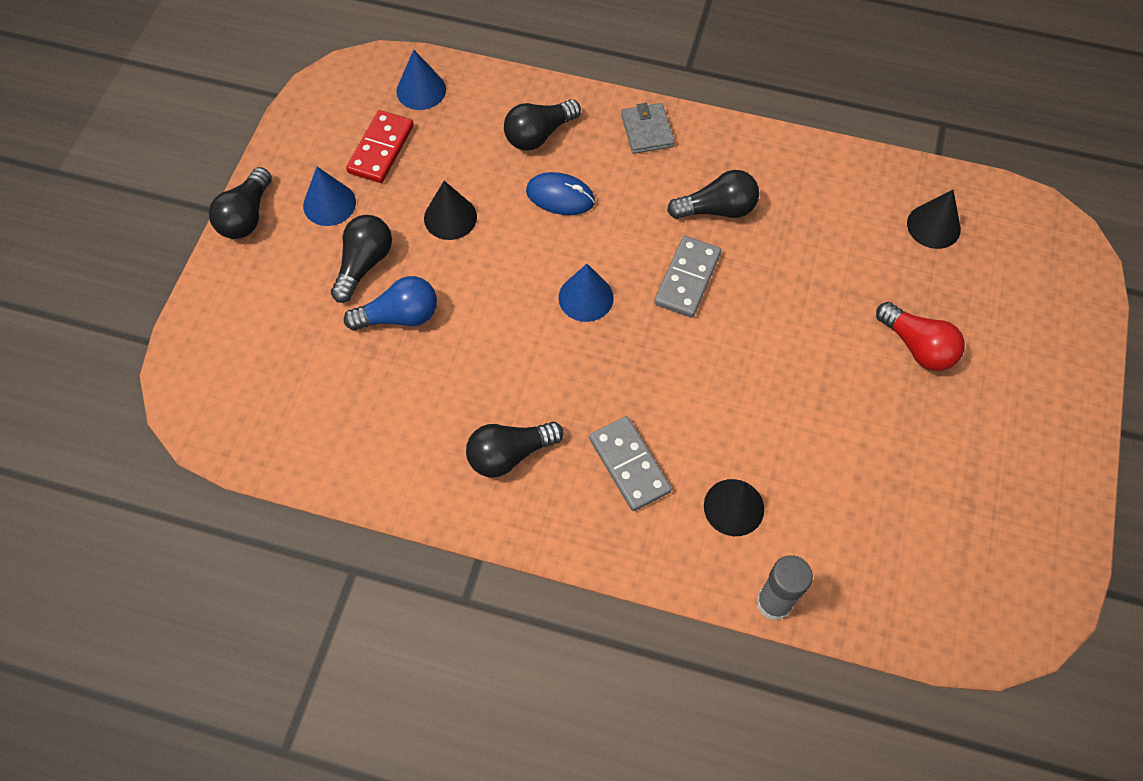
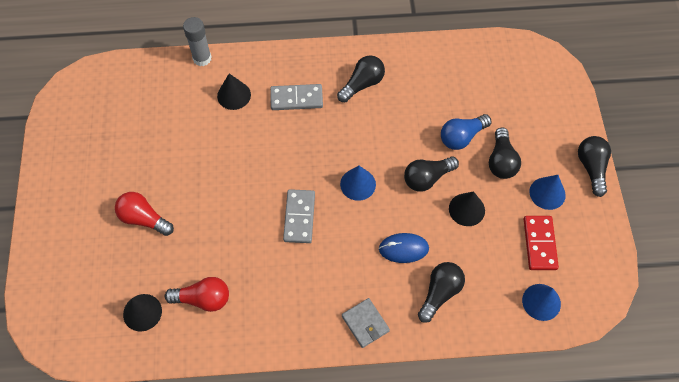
camera: 160 degrees right, 0 degrees up
(629, 465) = (296, 98): grey domino -> grey domino turned 45 degrees counterclockwise
(717, 209) = (295, 274): black light bulb -> black light bulb (427, 178)
(848, 217) = (203, 299): none -> red light bulb

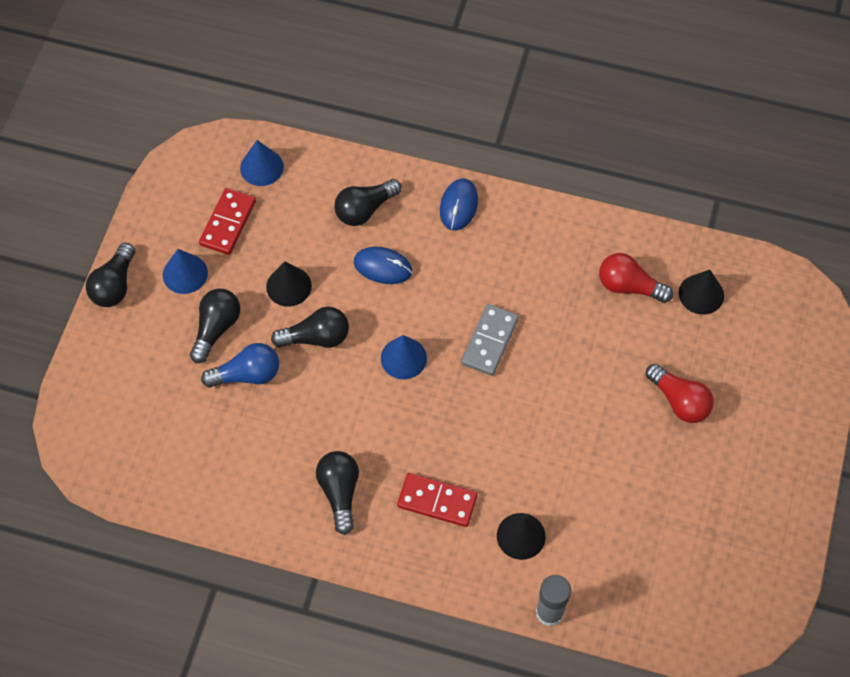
camera: 160 degrees left, 0 degrees up
(296, 98) = (437, 501): grey domino -> red domino
(362, 84) = (340, 492): black light bulb -> black light bulb turned 105 degrees clockwise
(365, 323) = (459, 206): grey wallet -> blue mouse

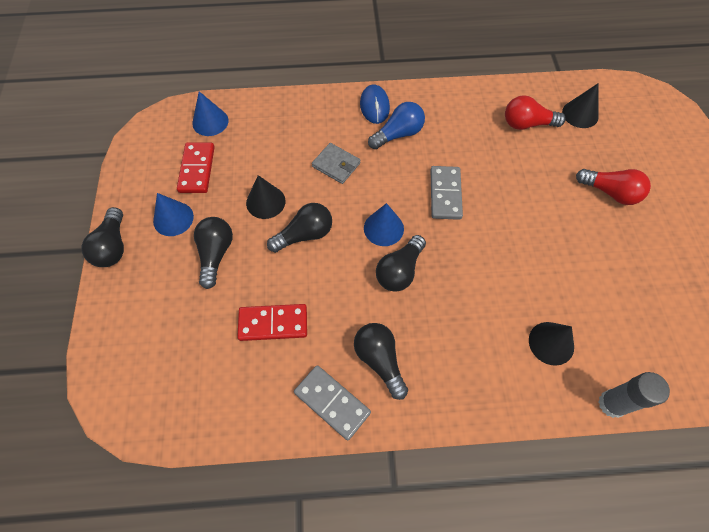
camera: 20 degrees left, 0 degrees up
(247, 374) = (257, 284): blue light bulb -> blue light bulb (398, 134)
(277, 515) = (332, 402): none -> grey domino
(365, 209) = (304, 128): black light bulb -> black light bulb (399, 271)
(383, 267) = (336, 165): blue mouse -> grey wallet
(437, 501) = (467, 338): red domino -> red domino (273, 323)

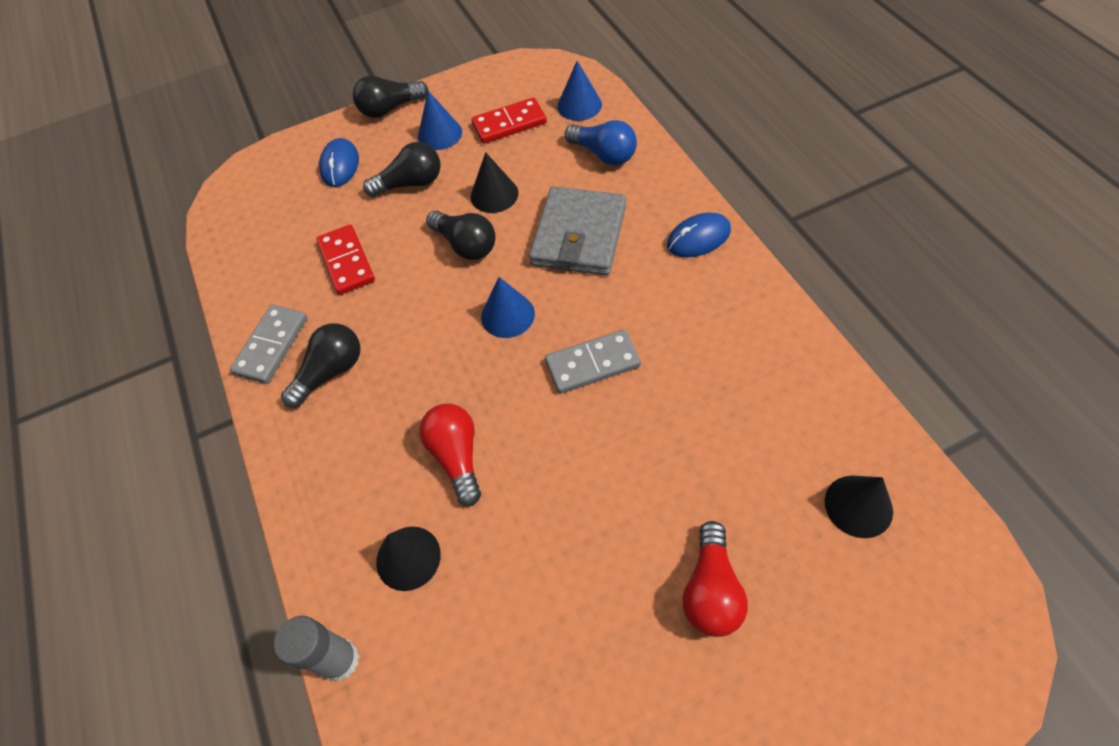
camera: 75 degrees right, 5 degrees down
(156, 303) = (340, 165): none -> blue mouse
(336, 165) = (579, 235): grey wallet -> grey wallet, size x1.84
(398, 134) = (665, 279): blue light bulb -> blue light bulb (604, 154)
(399, 271) = (453, 352): black light bulb -> none
(527, 124) = (784, 431): red light bulb -> red light bulb (457, 456)

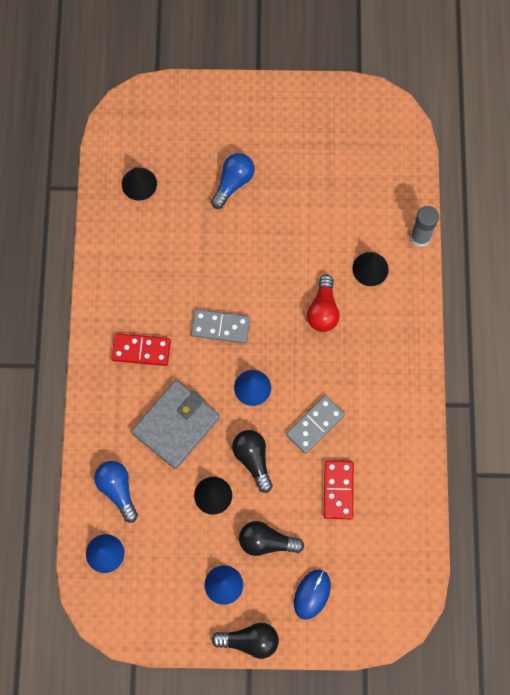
camera: 160 degrees left, 15 degrees up
(271, 346) = (408, 445): grey domino -> grey domino (315, 425)
(331, 372) = (376, 404): black light bulb -> none
(509, 123) = (166, 564): red domino -> red domino (141, 350)
(698, 238) = (104, 380): blue mouse -> none
(711, 590) = (233, 183): red light bulb -> blue light bulb

